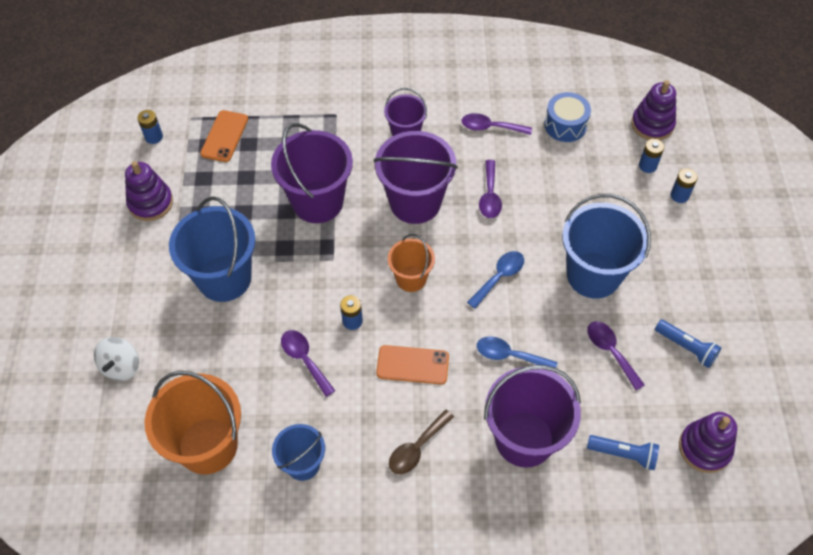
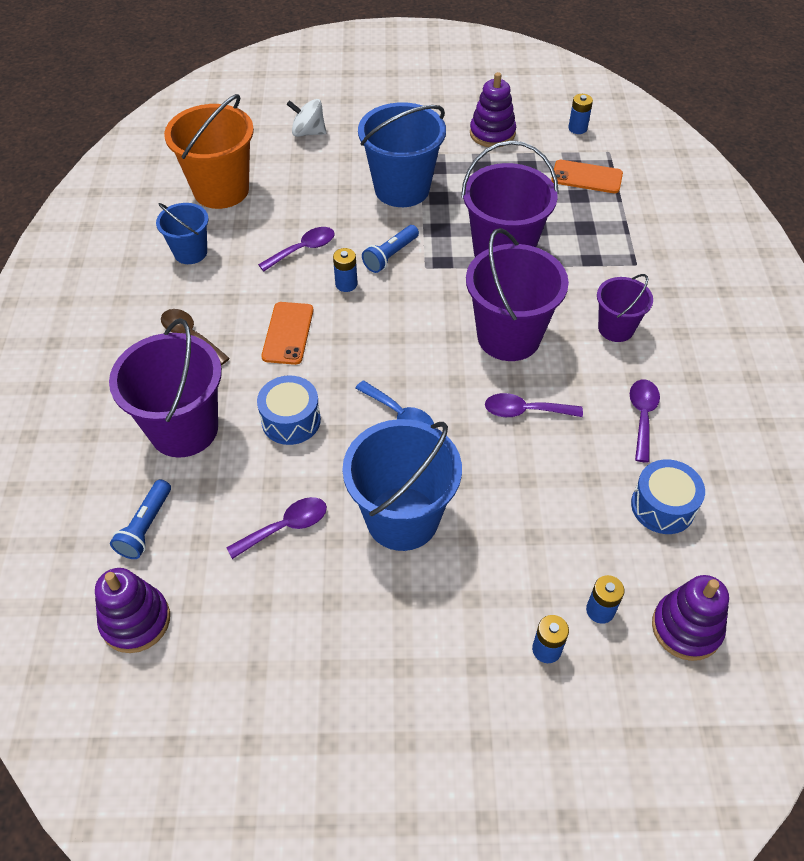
camera: 90 degrees right, 5 degrees down
(411, 278) = (399, 332): orange bucket -> none
(509, 355) = (291, 420): blue spoon -> blue drum
(686, 348) = (283, 620): blue flashlight -> blue flashlight (390, 256)

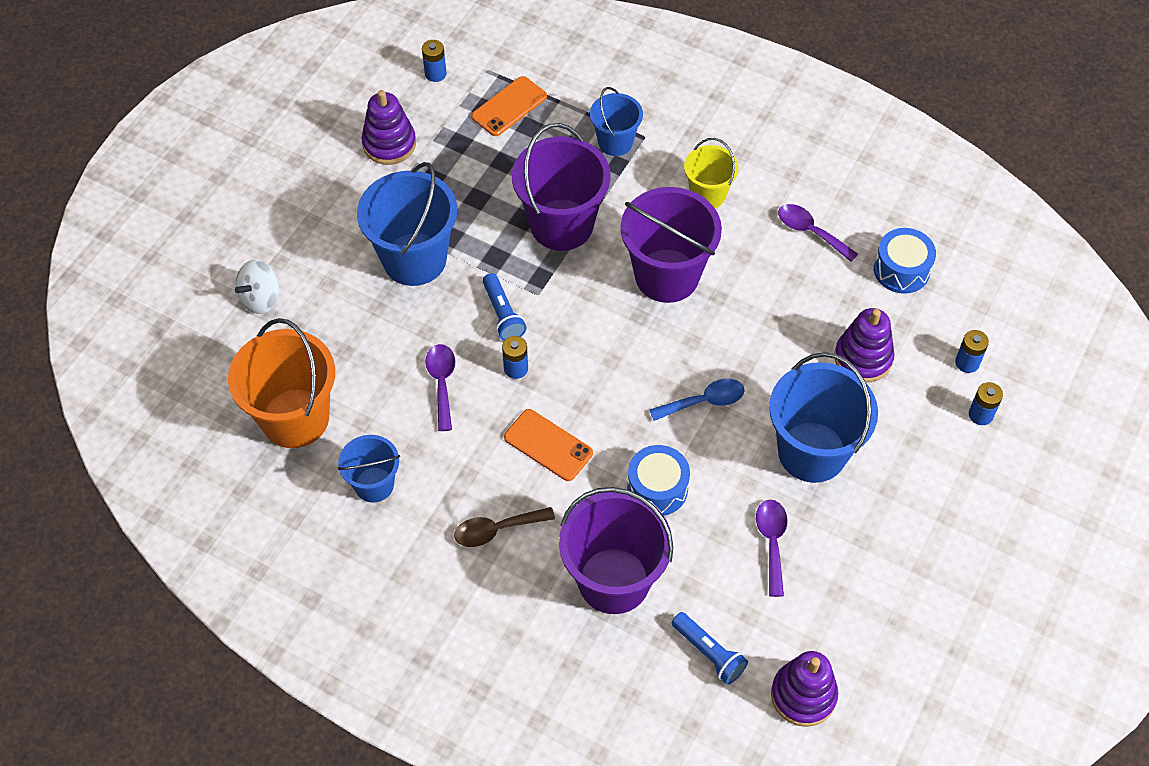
camera: 60 degrees left, 5 degrees up
(525, 411) = (755, 308): purple spoon -> none
(612, 249) = (615, 142): none -> blue bucket
(616, 328) = (708, 194): purple bucket -> yellow bucket
(686, 628) = (1009, 318): purple stacking toy -> purple stacking toy (863, 358)

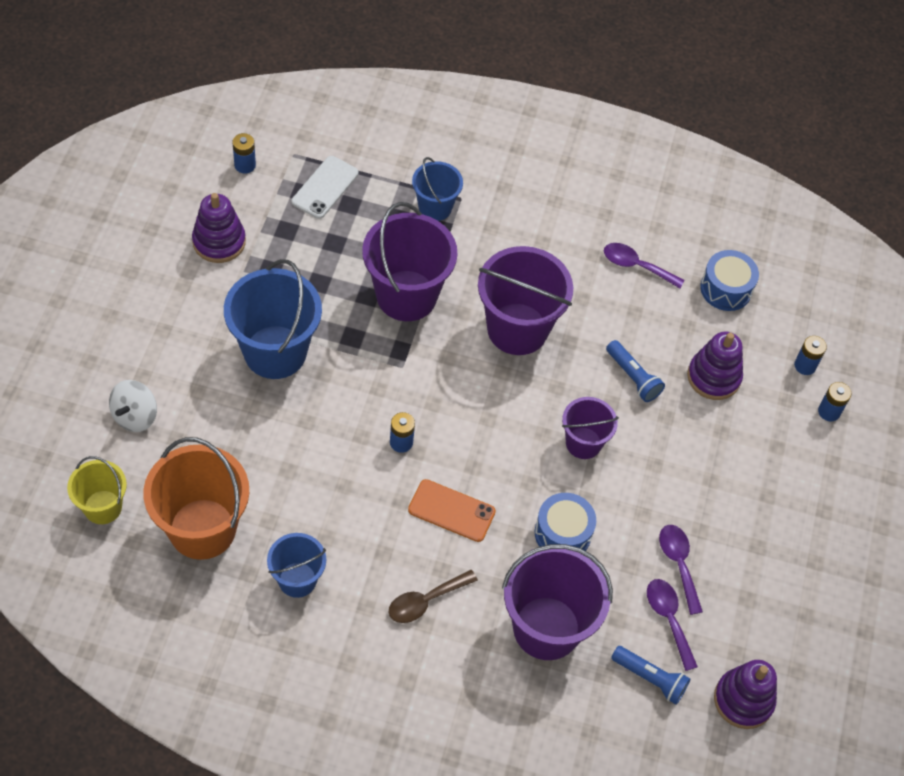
camera: 20 degrees left, 0 degrees up
(442, 383) = (335, 468): purple spoon -> purple spoon (668, 619)
(503, 314) = (374, 392): blue flashlight -> blue flashlight (633, 377)
(509, 106) = (325, 187): orange phone -> white phone
(704, 401) = (583, 443): blue spoon -> purple bucket
(708, 194) = (534, 245): yellow bucket -> yellow bucket (103, 507)
(812, 452) = (692, 473): blue bucket -> none

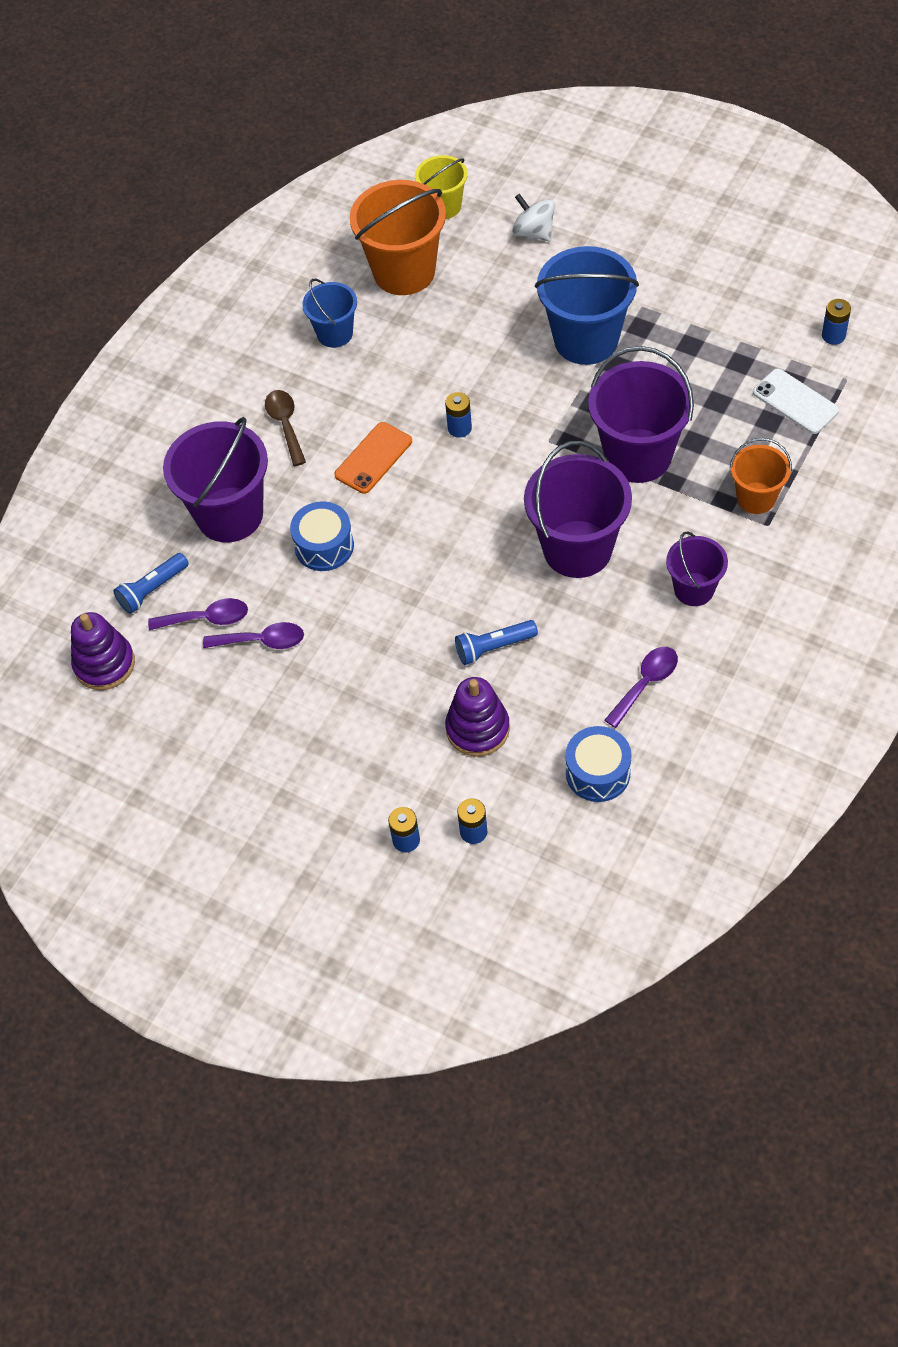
camera: 115 degrees right, 0 degrees up
(219, 242) = (731, 307): purple stacking toy -> none
(435, 207) = (756, 498): blue bucket -> orange bucket
(583, 443) = (422, 584): purple bucket -> purple bucket (694, 589)

